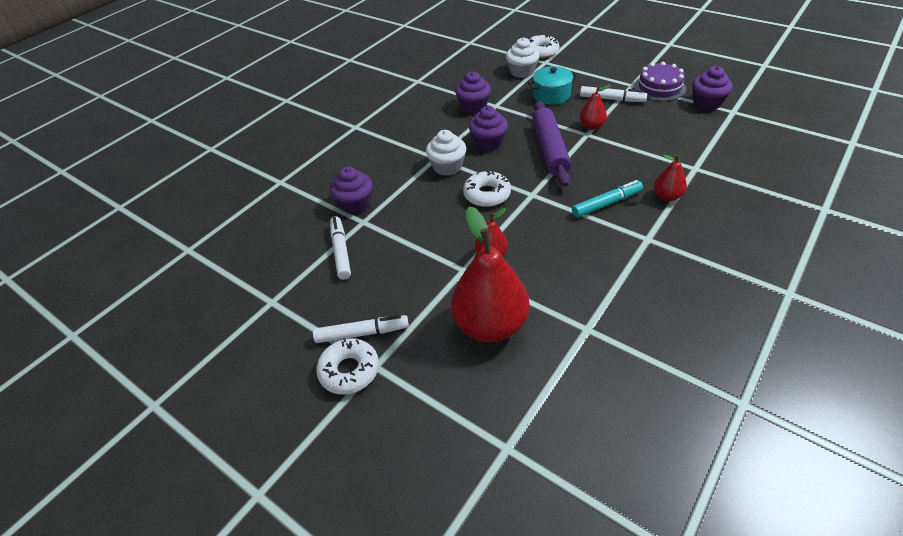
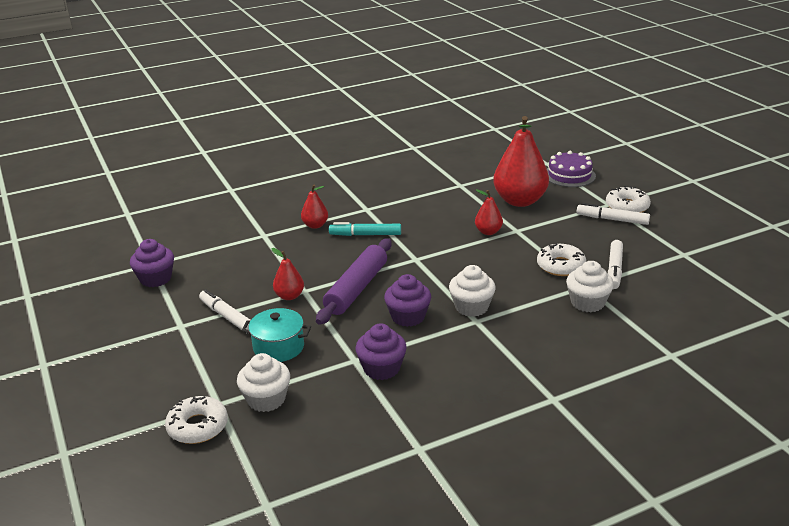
camera: 155 degrees left, 15 degrees down
(355, 204) = (587, 303): purple cupcake -> white cupcake
(487, 194) = (454, 271): white donut -> white donut (560, 266)
(659, 87) = (162, 311): purple cake -> purple cake (569, 175)

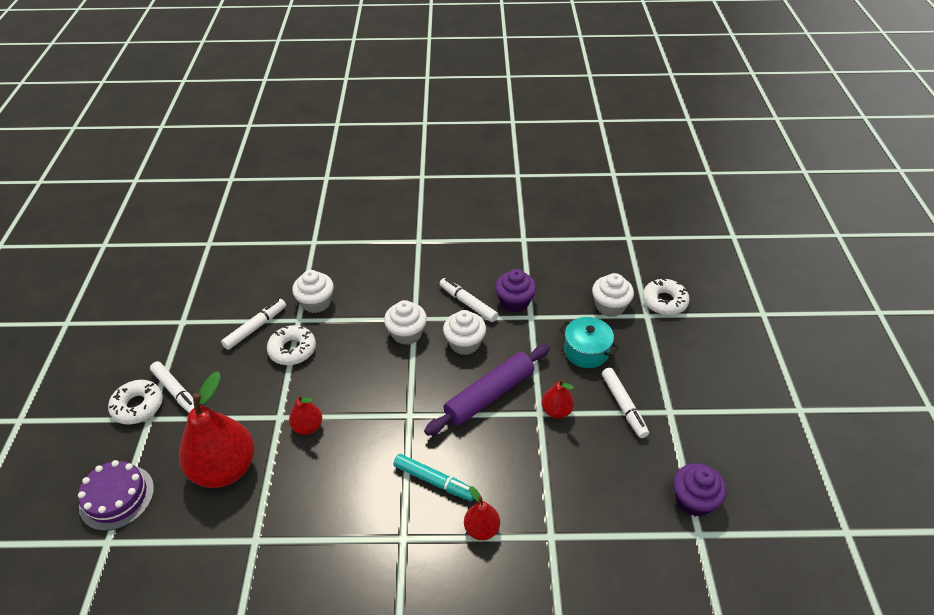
camera: 155 degrees left, 15 degrees up
(408, 317) = (464, 343): purple cupcake -> white cupcake
(432, 350) = (468, 303): none -> white marker

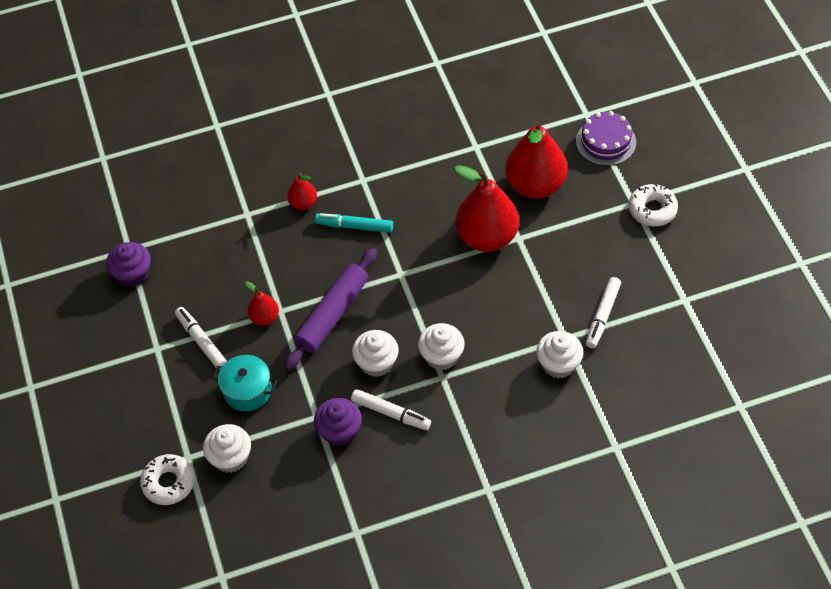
camera: 165 degrees right, 10 degrees up
(177, 392) = (628, 231): white marker -> none
(292, 350) = (548, 303): white donut -> none
(308, 427) = (487, 237): red pear -> red pear, size x2.07

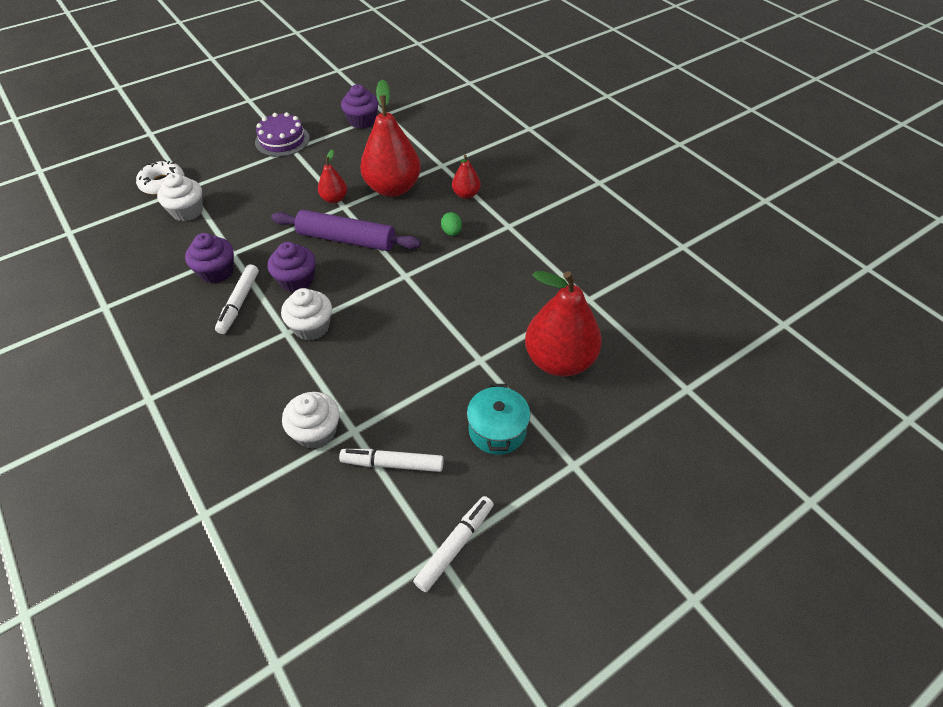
camera: 70 degrees right, 5 degrees down
(201, 341) = (303, 170): white marker -> white marker (455, 546)
(247, 390) = (256, 206): turquoise pot -> turquoise pot (497, 430)
(354, 226) = (451, 232): turquoise marker -> green egg
(376, 363) = (296, 280): white cupcake -> purple cupcake
(487, 237) = (472, 332): red pear -> red pear (393, 188)
(606, 142) = (655, 417): purple cake -> purple cake (282, 140)
(652, 209) = (572, 489): white donut -> none

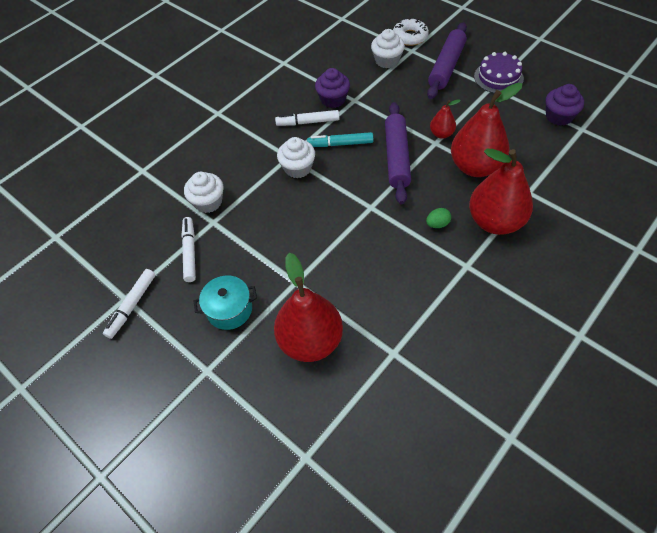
camera: 80 degrees right, 5 degrees up
(236, 169) = (446, 66): none -> purple rolling pin
(296, 280) = (340, 144): purple cupcake -> turquoise marker
(455, 546) = (132, 306): white marker -> white marker turned 90 degrees clockwise
(466, 194) = (495, 221): red pear -> red pear, size x2.07

